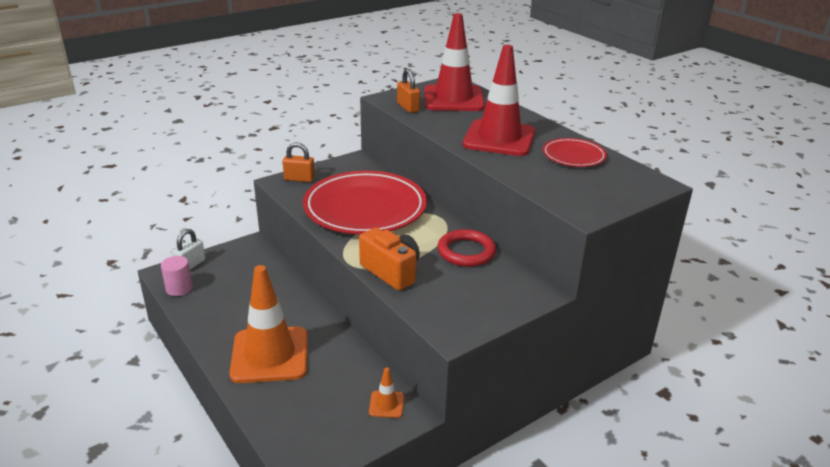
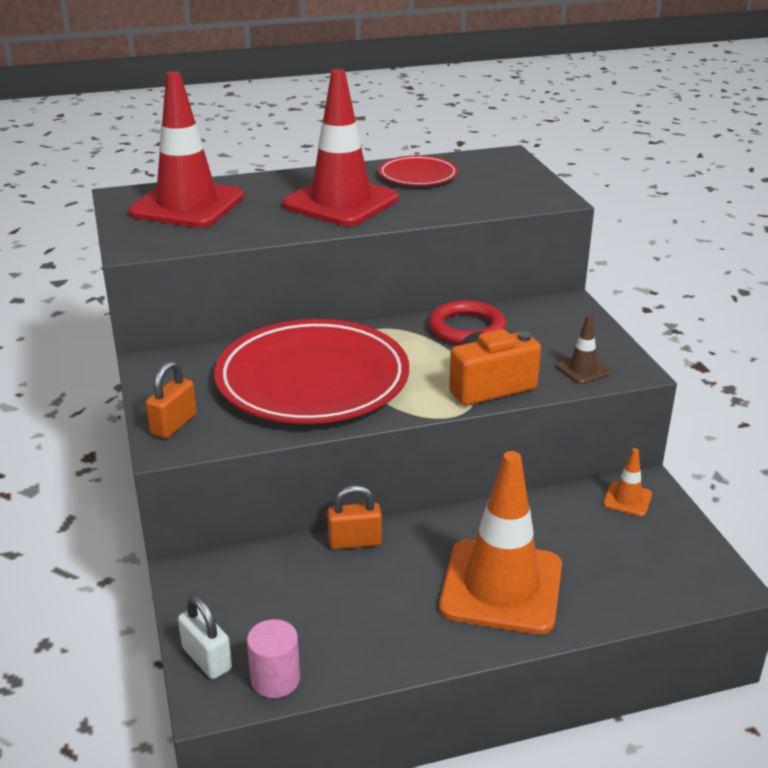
camera: 70 degrees left, 0 degrees up
(408, 107) = (187, 238): orange padlock -> orange padlock (355, 542)
(438, 310) = (582, 369): none -> brown traffic cone

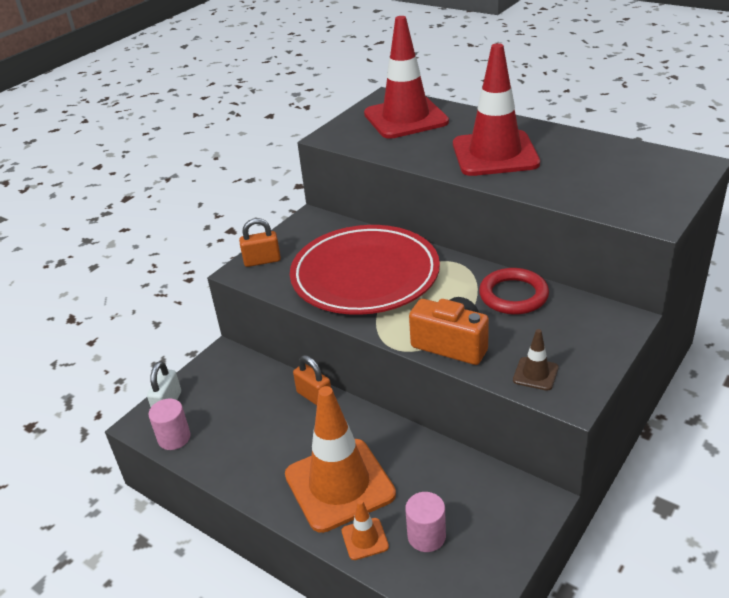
camera: 55 degrees right, 5 degrees up
(418, 175) = (588, 154): red plate -> none
(624, 566) = (426, 536): none -> pink cylinder
(627, 499) = (507, 498): orange traffic cone -> orange traffic cone (365, 539)

